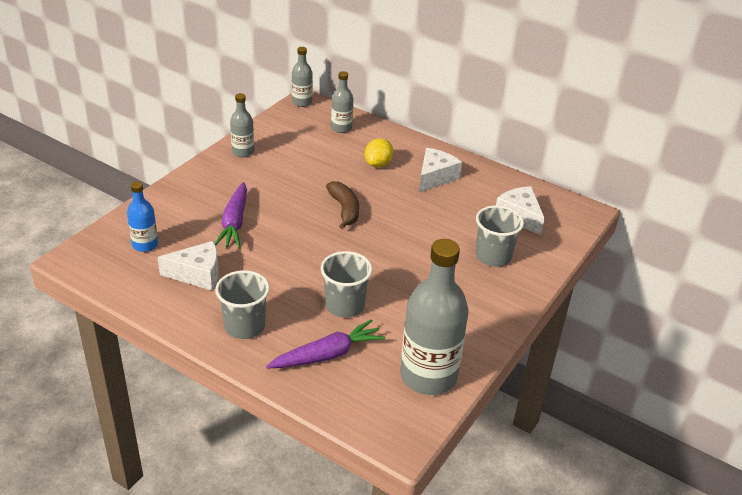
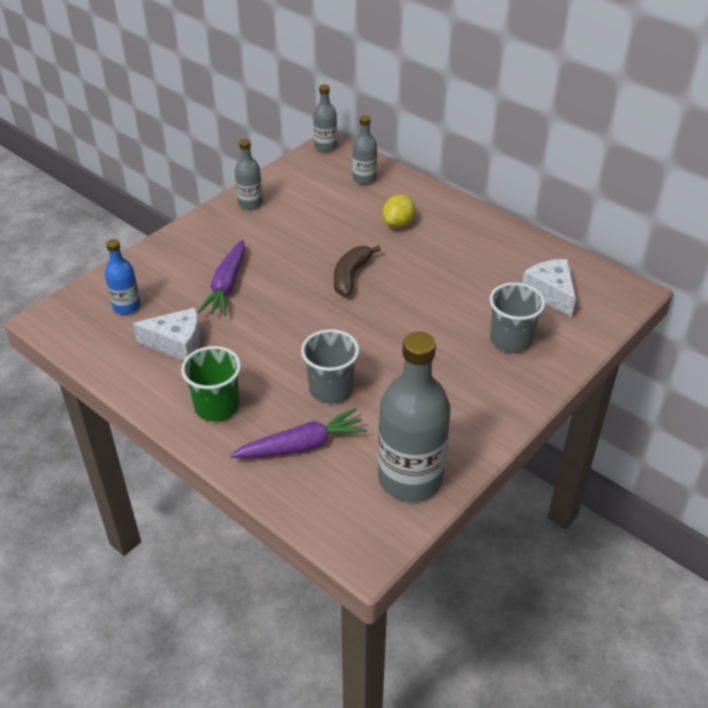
camera: 10 degrees right, 5 degrees up
(244, 326) = (217, 406): grey cup -> green cup
(344, 209) = (351, 276): brown banana -> brown banana turned 150 degrees counterclockwise
(435, 177) = (460, 241): white cheese -> none

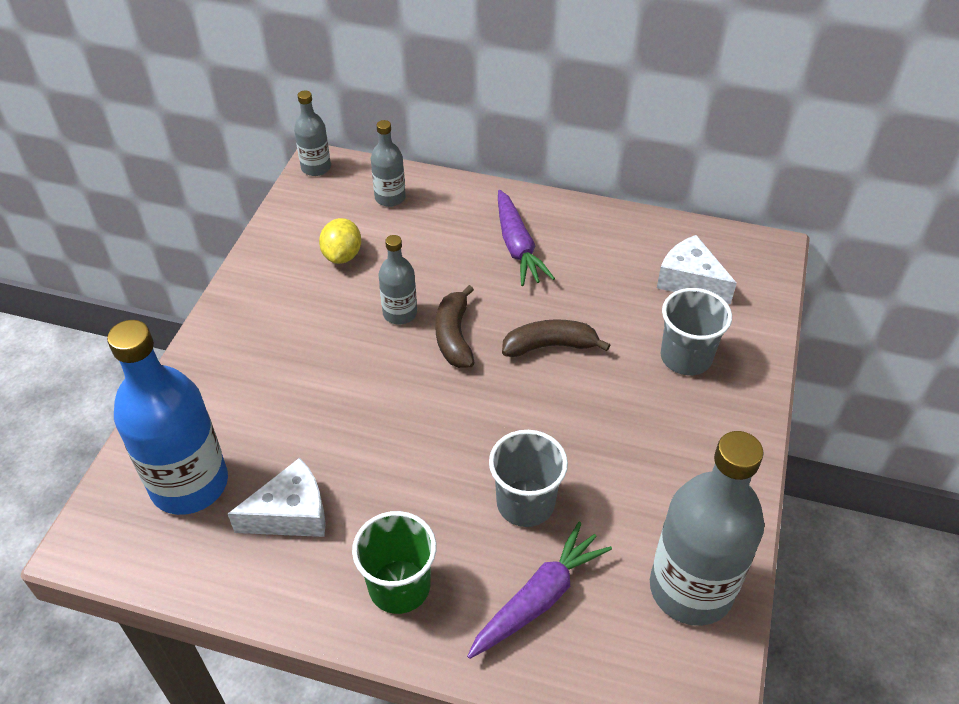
camera: 25 degrees left, 5 degrees up
(127, 306) = (189, 484): blue bottle -> blue bottle, size x1.96
(227, 285) = (307, 404): purple carrot -> purple carrot (517, 246)
(250, 203) = (267, 276): grey bottle -> grey bottle (400, 313)
(398, 224) = (467, 246): yellow lemon -> yellow lemon (342, 255)
(414, 302) = (550, 346): none -> brown banana

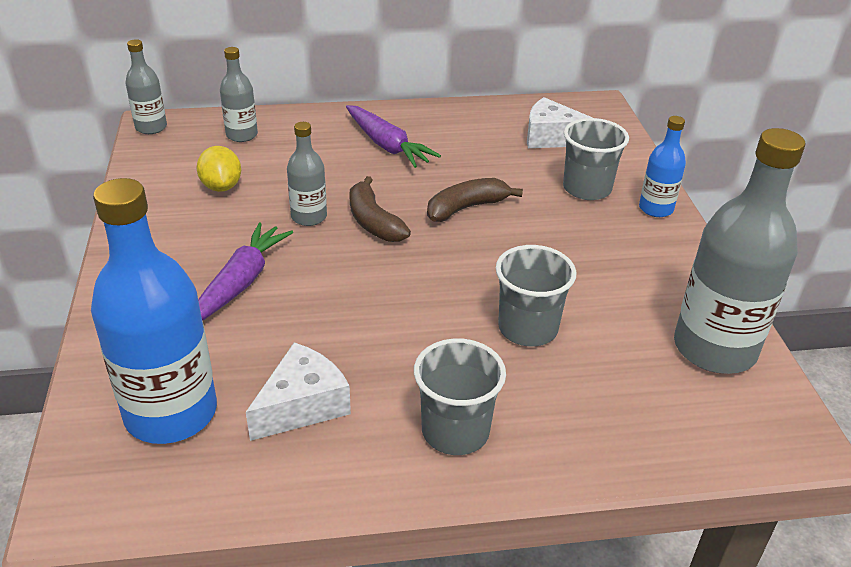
camera: 25 degrees left, 10 degrees down
(399, 586) = (455, 431): green cup -> grey cup
(538, 599) = (592, 398): purple carrot -> purple carrot (240, 283)
(743, 404) = (656, 209): none -> blue bottle

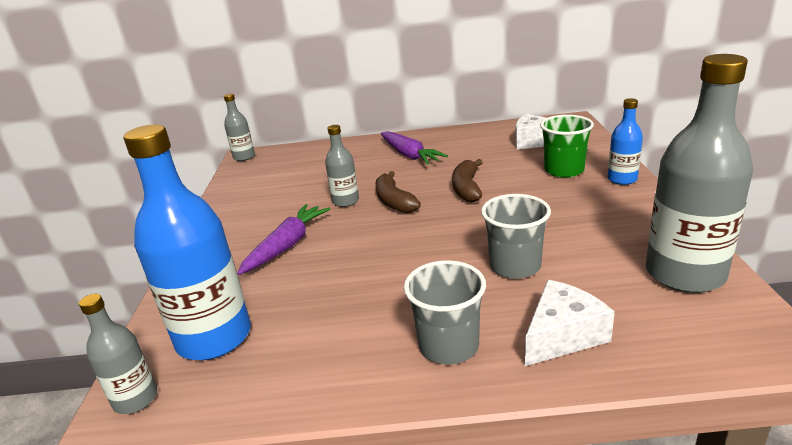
camera: 10 degrees right, 10 degrees down
(221, 186) = (285, 187): yellow lemon -> none
(242, 135) = (305, 157): grey bottle -> grey bottle (136, 399)
(302, 405) = (320, 329): white cheese -> white cheese (562, 335)
(466, 208) = (467, 188): brown banana -> brown banana turned 60 degrees counterclockwise
(587, 189) = (564, 170): grey cup -> green cup

